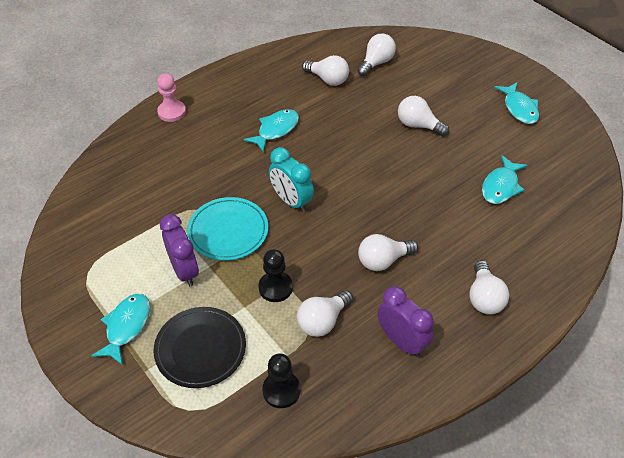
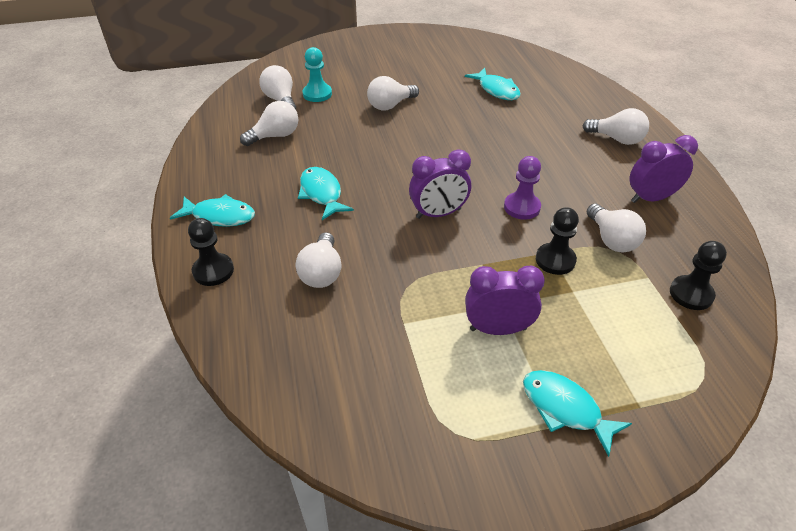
camera: 65 degrees left, 5 degrees down
(172, 112) = (213, 271): pink pawn -> black pawn
(200, 349) = (620, 345): black plate -> none
(228, 231) = (455, 274): turquoise plate -> none
(291, 201) = (438, 214): turquoise clock -> purple clock
(330, 250) = (522, 207): none -> purple pawn
(383, 260) = (551, 179): white light bulb -> white light bulb (321, 272)
(401, 78) = (317, 94): none -> turquoise pawn
(519, 108) = (411, 51): turquoise fish -> turquoise fish (220, 216)

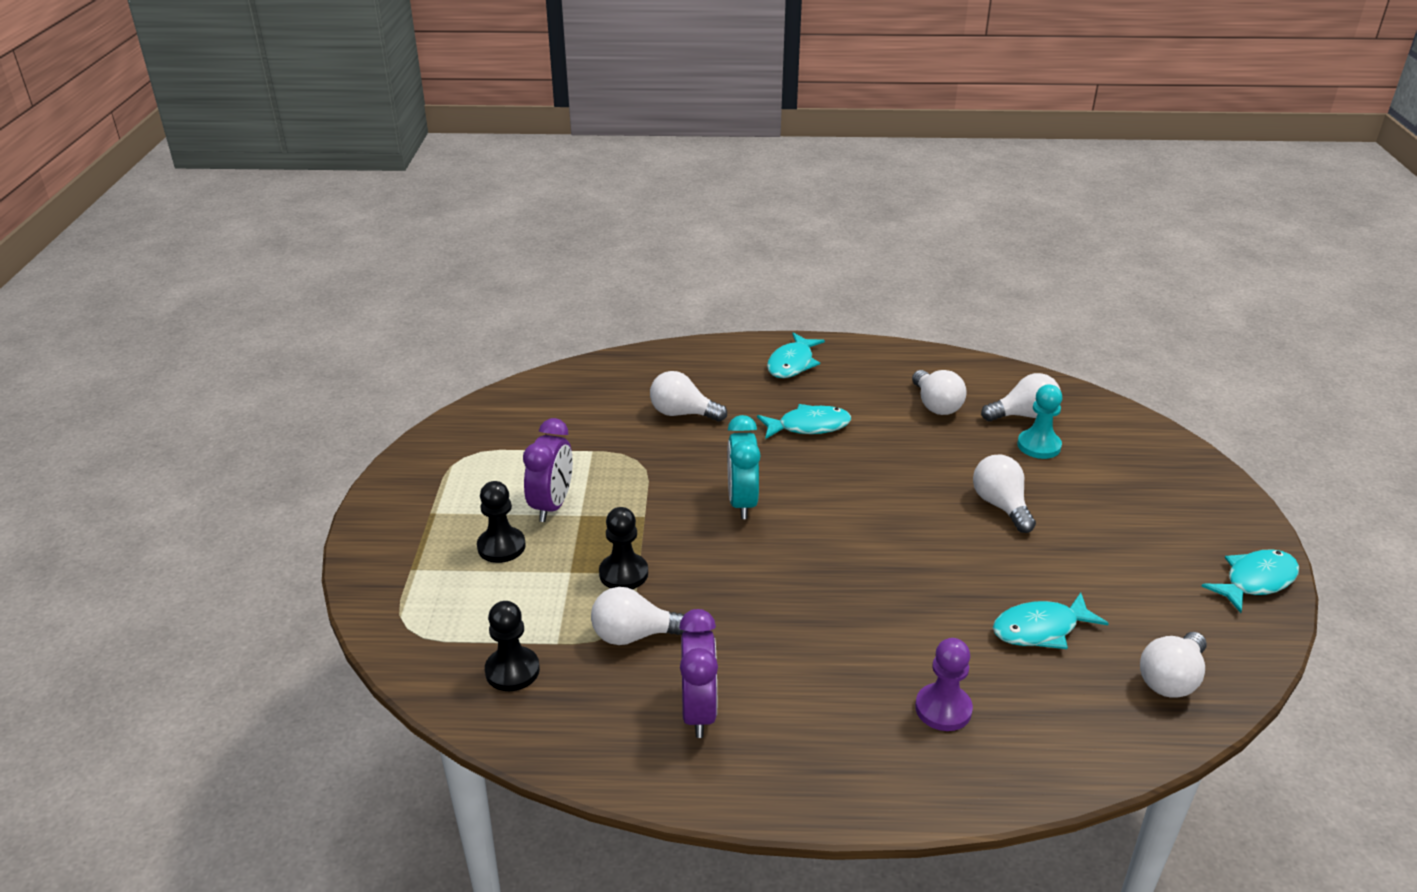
camera: 105 degrees right, 10 degrees down
(213, 271) = (713, 358): black pawn -> black pawn (501, 546)
(438, 214) = (742, 502): purple clock -> turquoise clock
(522, 207) = (728, 573): purple pawn -> purple pawn (943, 709)
(565, 409) = (442, 522): turquoise fish -> turquoise fish (1255, 581)
(617, 139) = (861, 733): white light bulb -> white light bulb (1171, 679)

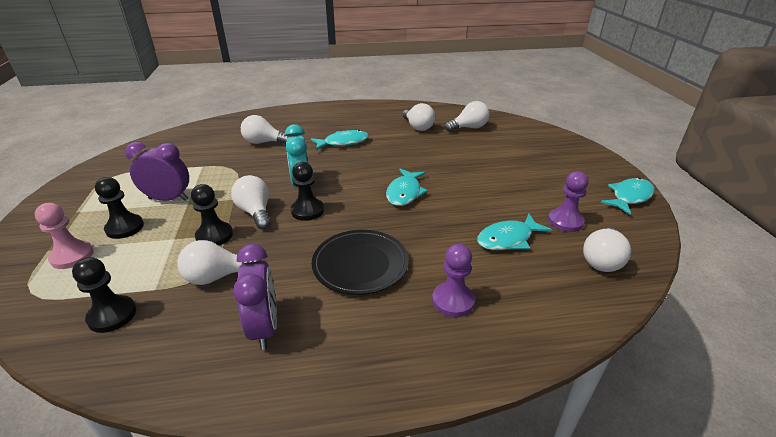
camera: 10 degrees left, 0 degrees up
(443, 582) = (72, 256): none -> pink pawn
(552, 505) = (168, 199): purple clock -> purple clock turned 90 degrees counterclockwise
(751, 548) = (307, 211): none -> black pawn
(792, 364) = (332, 114): turquoise fish -> turquoise fish (404, 193)
(823, 642) = (360, 264): none -> black plate
(1001, 506) = (466, 172): white light bulb -> white light bulb (255, 212)
(1038, 446) = (481, 141): turquoise pawn -> none
(1136, 611) = (565, 221): none -> purple pawn

